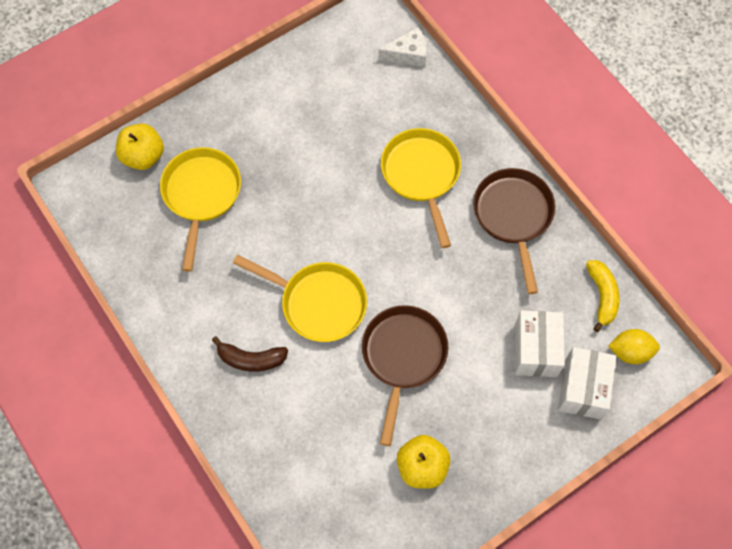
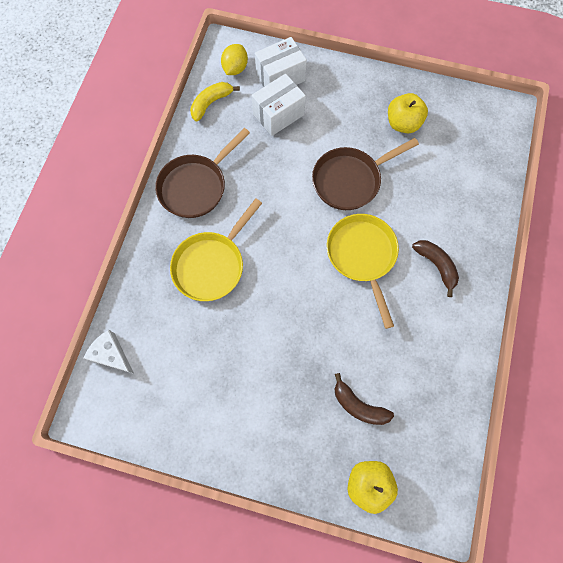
camera: 130 degrees left, 5 degrees up
(201, 195) = (358, 405): yellow pan -> brown banana
(630, 351) = (235, 68): yellow lemon -> yellow lemon turned 60 degrees clockwise

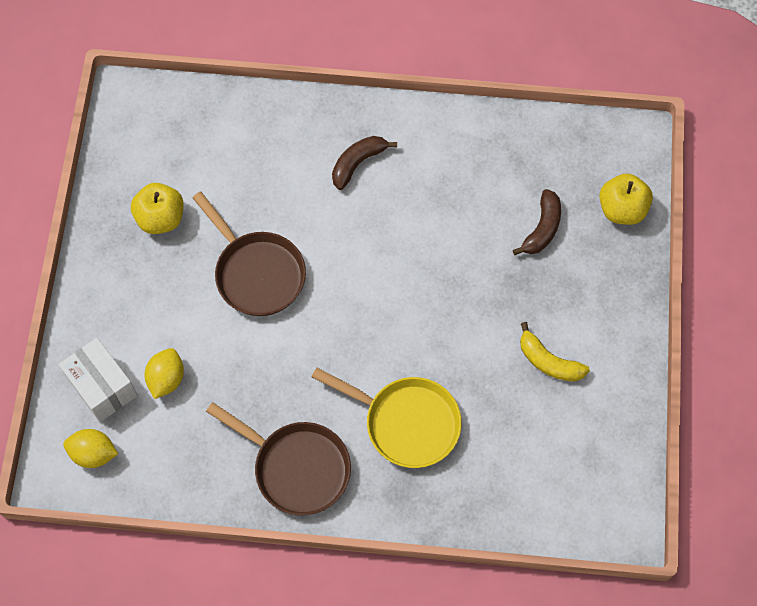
camera: 100 degrees left, 5 degrees down
(111, 354) = (548, 519): white cheese -> none
(211, 103) = (159, 476): yellow banana -> yellow banana (548, 361)
(278, 114) = (166, 379): white box -> yellow lemon
(362, 256) = (360, 245): yellow pan -> none

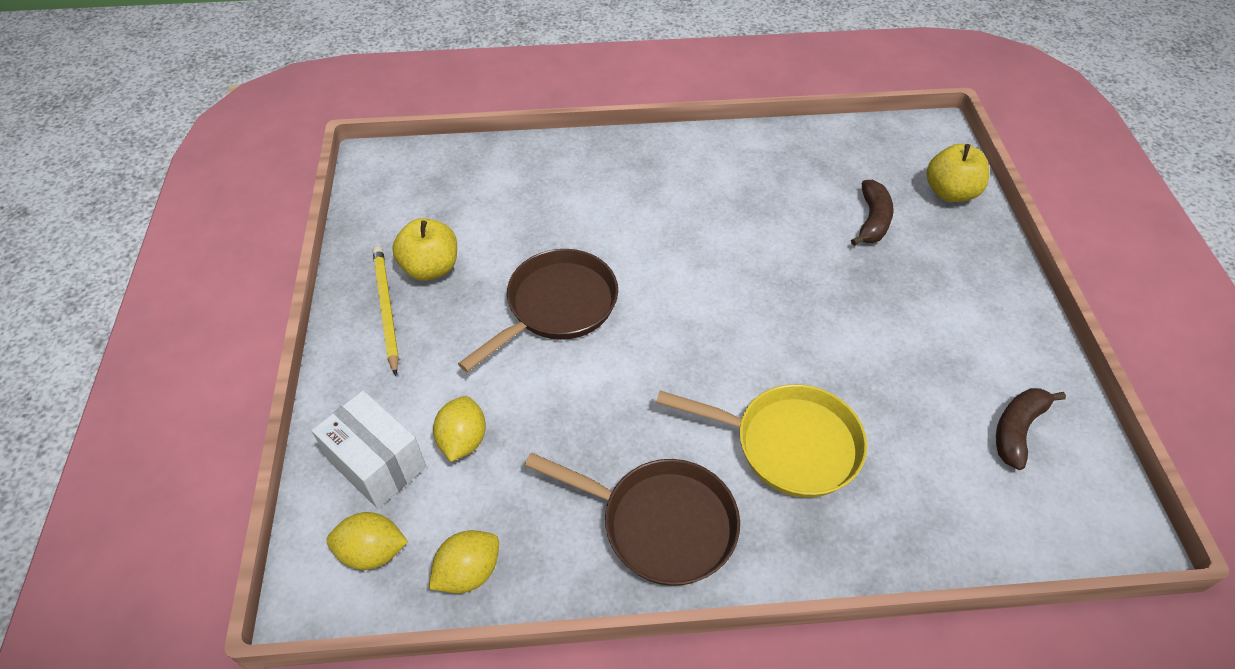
camera: 10 degrees left, 15 degrees down
(121, 253) = (386, 309): none -> yellow pencil
(157, 479) = (468, 572): none -> yellow lemon
(256, 273) = (557, 307): brown pan -> brown pan turned 90 degrees counterclockwise
(357, 163) = (648, 188): brown banana -> brown banana (1017, 430)
(548, 361) = (936, 349): yellow banana -> none

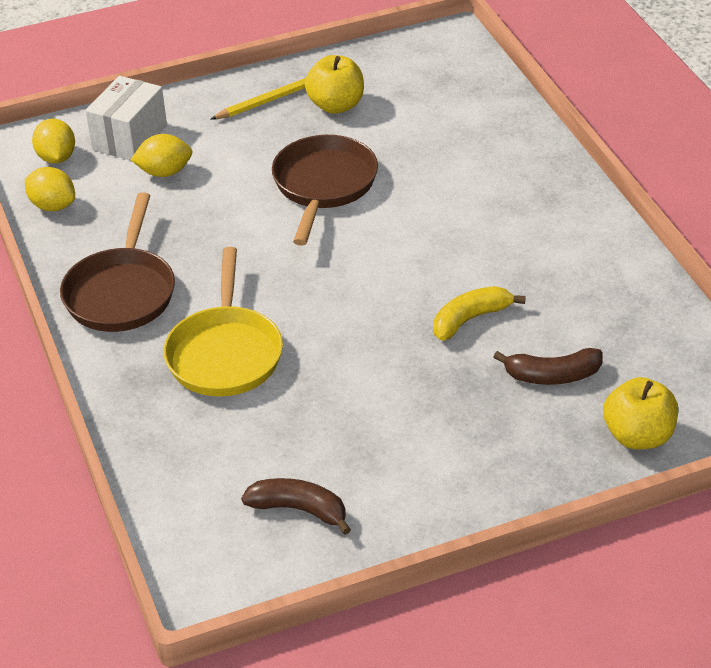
camera: 75 degrees right, 10 degrees down
(557, 307) = (324, 186): brown pan -> brown pan turned 105 degrees counterclockwise
(789, 251) = (470, 319): none -> yellow banana

